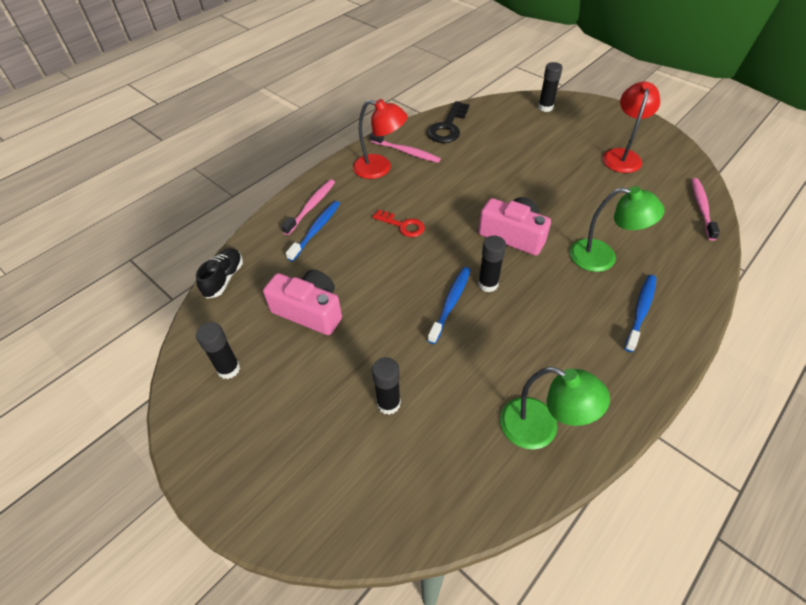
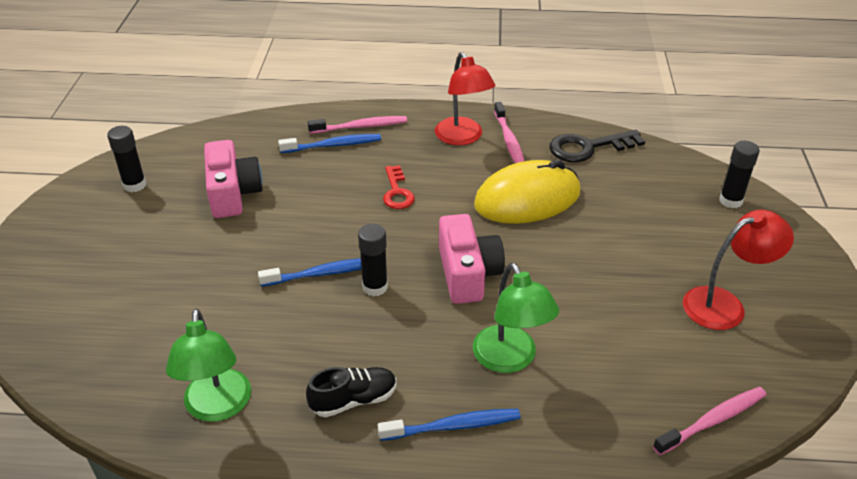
camera: 50 degrees right, 10 degrees down
(224, 279) = (225, 130): black shoe -> black shoe (353, 400)
(388, 403) = (169, 291): black glue stick -> none
(469, 175) = (527, 199): none -> yellow mouse

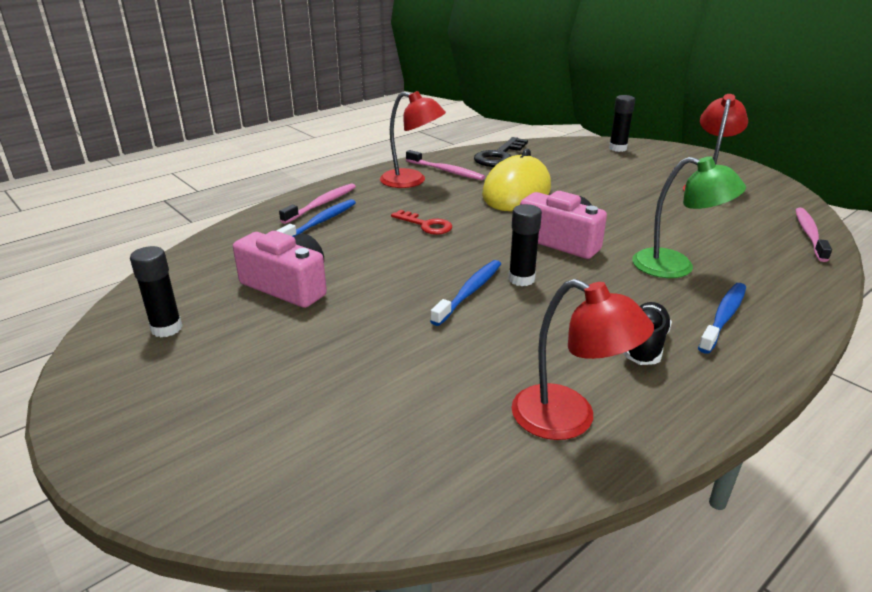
camera: 45 degrees left, 10 degrees down
(217, 407) = (569, 419): green lamp -> red lamp

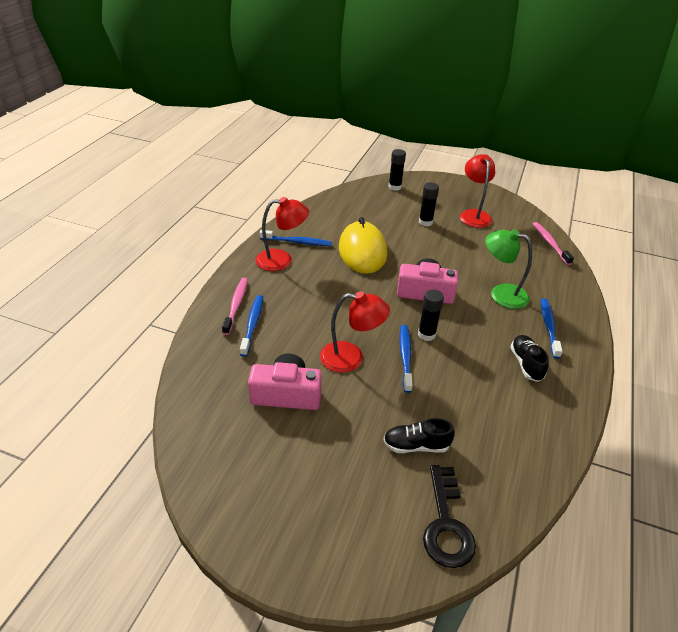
camera: 30 degrees left, 10 degrees up
(166, 328) = (238, 465): black glue stick -> black glue stick (425, 222)
(389, 379) = (416, 445): none -> black shoe
(426, 225) = (329, 304): red key -> none
(446, 171) = (297, 242): pink toothbrush -> blue toothbrush
(499, 156) = (322, 215): black key -> black key (446, 524)
(569, 419) = (526, 432): red lamp -> red lamp (351, 358)
(676, 266) = (501, 294): green lamp -> green lamp turned 150 degrees counterclockwise

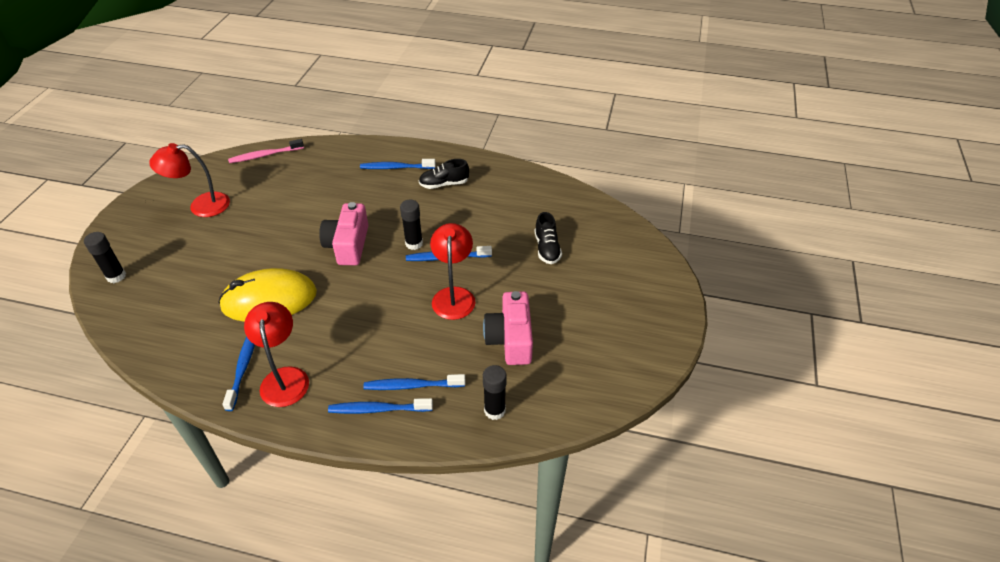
camera: 95 degrees left, 5 degrees up
(236, 305) = (378, 409): pink toothbrush -> blue toothbrush
(425, 222) = (211, 246): black glue stick -> black glue stick (494, 410)
(446, 524) = (610, 232): black key -> none
(501, 294) = (349, 193): green lamp -> none

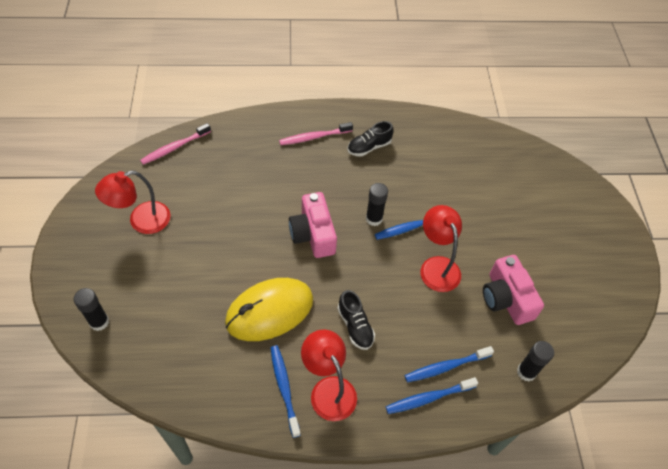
camera: 20 degrees left, 10 degrees up
(396, 167) = (314, 137): blue toothbrush -> pink toothbrush
(547, 248) = (494, 198): black shoe -> black shoe (355, 326)

